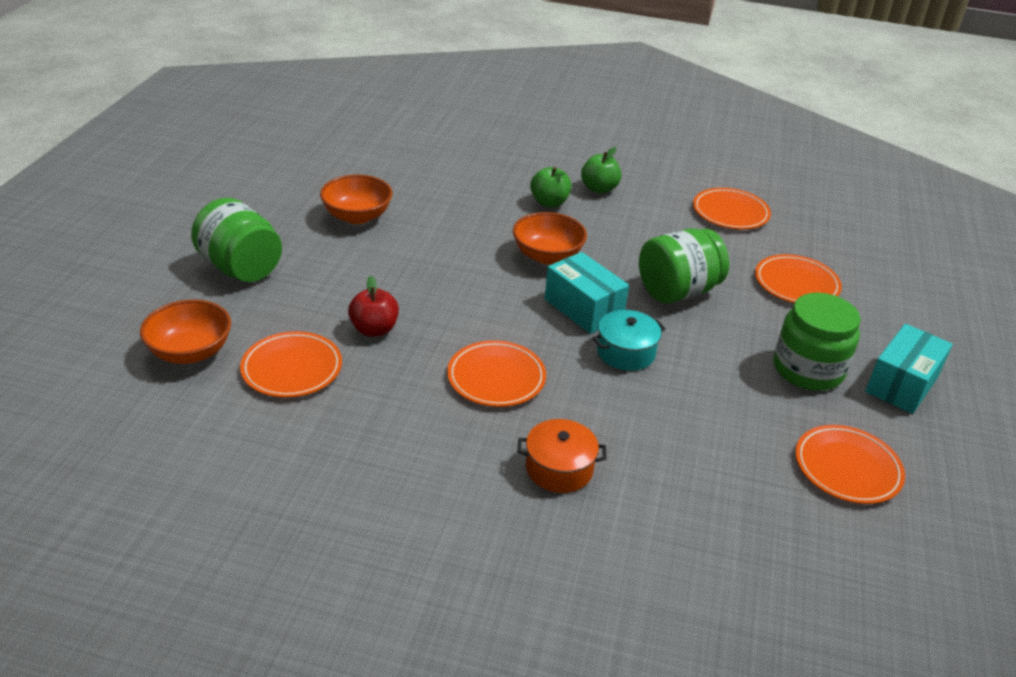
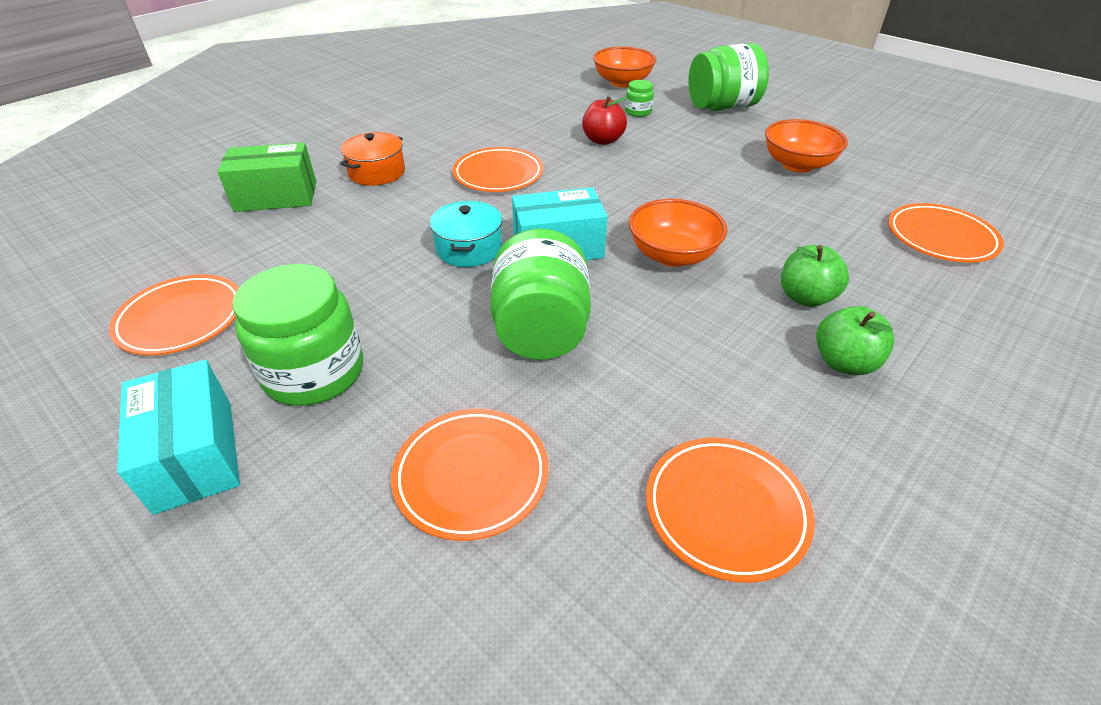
camera: 120 degrees right, 5 degrees up
(283, 321) = (638, 112): none -> green jar
(292, 368) = (578, 107): orange plate -> orange plate (941, 237)
(665, 524) = (276, 196): none -> green box

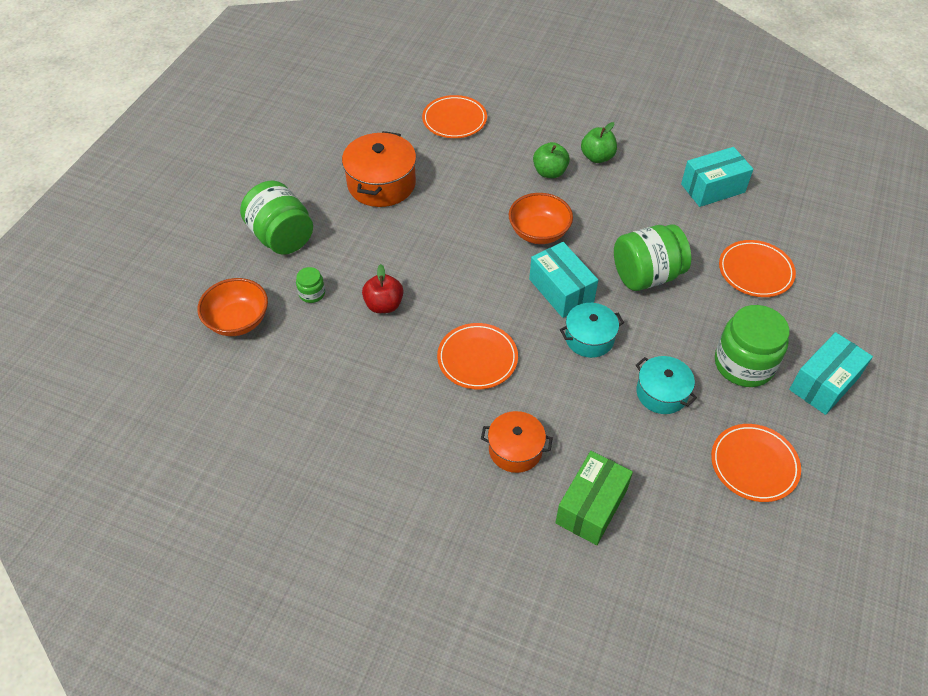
camera: 110 degrees left, 10 degrees up
(276, 196) = (591, 506): green box -> green box turned 60 degrees clockwise
(346, 279) = (661, 393): none -> turquoise pot
(726, 510) = (712, 188): orange plate -> turquoise box
(797, 165) = (381, 184): orange bowl -> orange pot

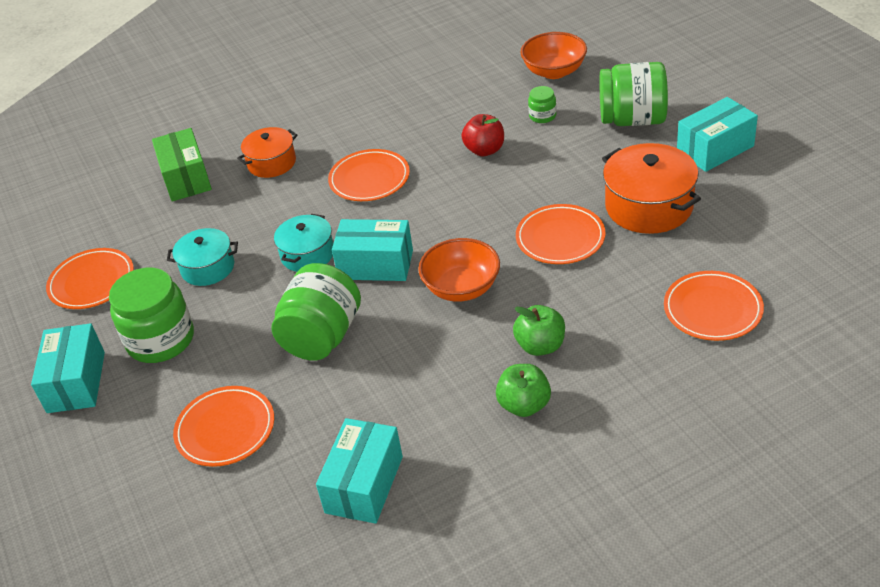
camera: 135 degrees right, 10 degrees down
(291, 179) = (715, 149): none -> turquoise box
(449, 210) = (560, 238): none -> orange plate

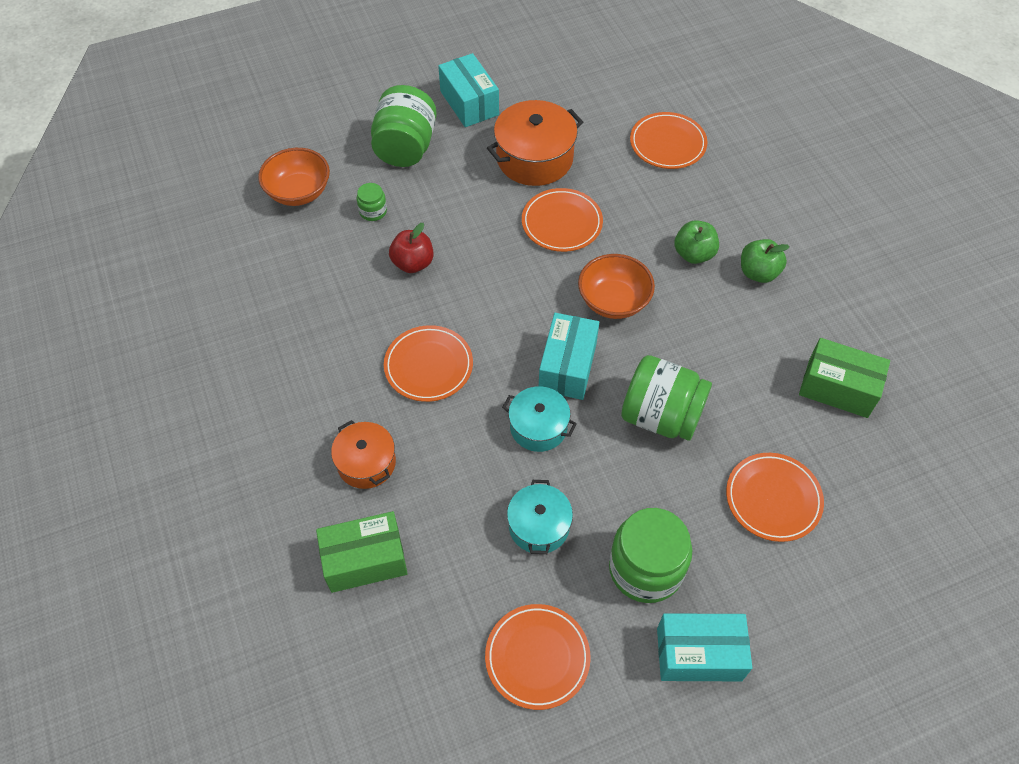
camera: 90 degrees left, 15 degrees up
(364, 484) = (838, 388): turquoise box -> green box

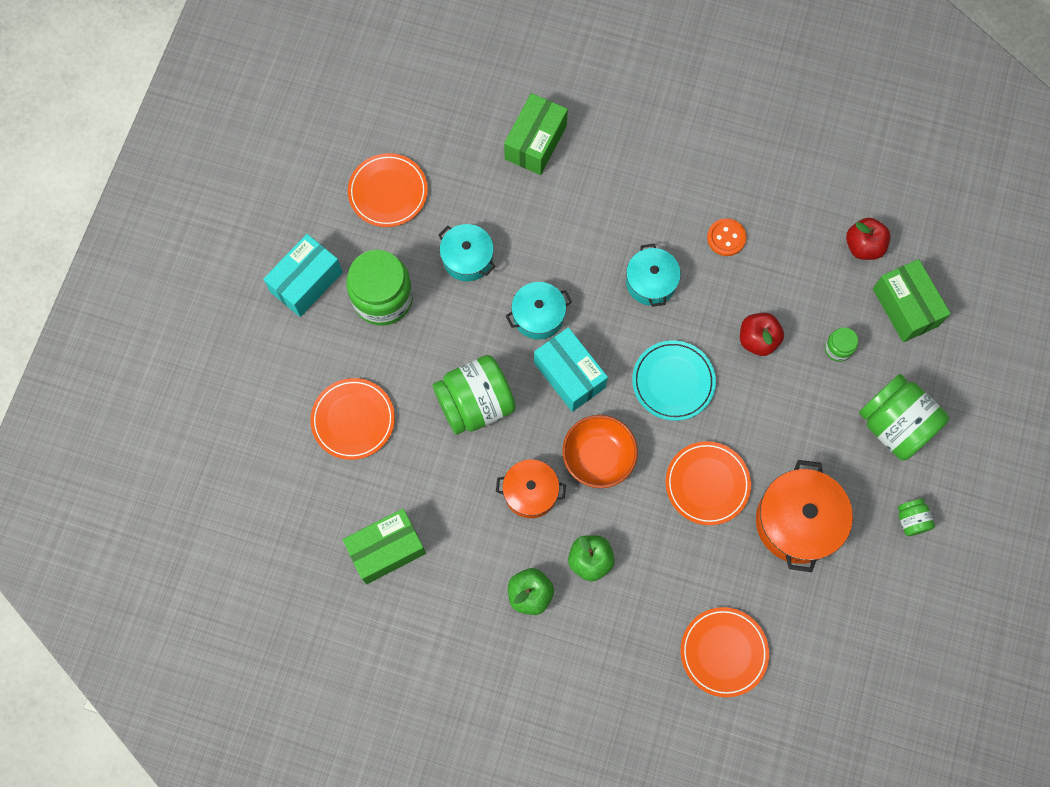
camera: 130 degrees right, 15 degrees up
(265, 246) = (863, 246): none -> red apple
(299, 192) = (905, 307): orange bowl -> green box
(337, 340) = (726, 238): none -> orange button
(366, 463) = (605, 189): orange pot -> orange pot (530, 492)
(428, 366) = (651, 282): orange plate -> turquoise pot
(469, 103) = (911, 520): turquoise box -> green jar
(502, 294) = (673, 382): none -> turquoise plate

